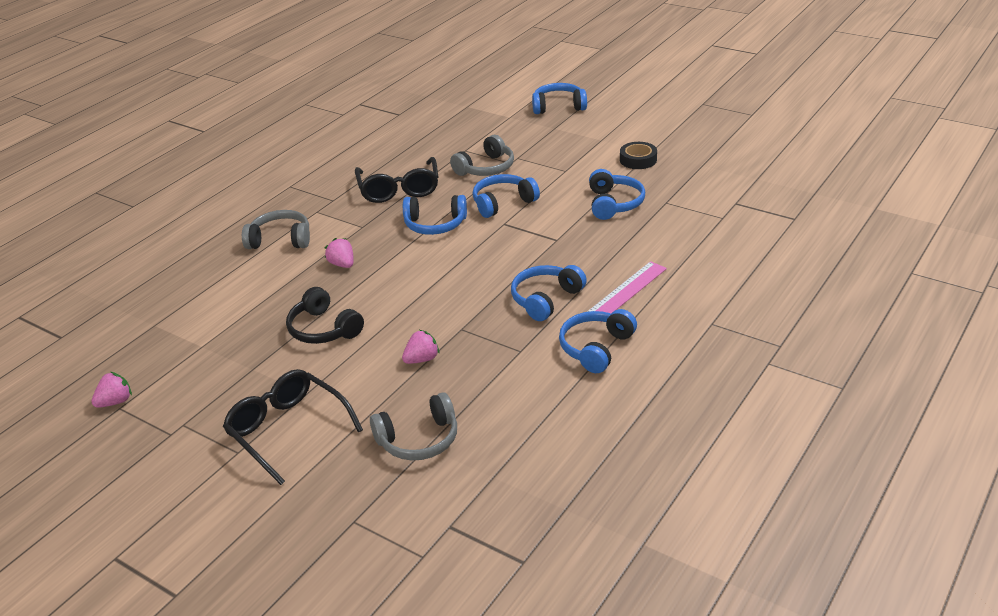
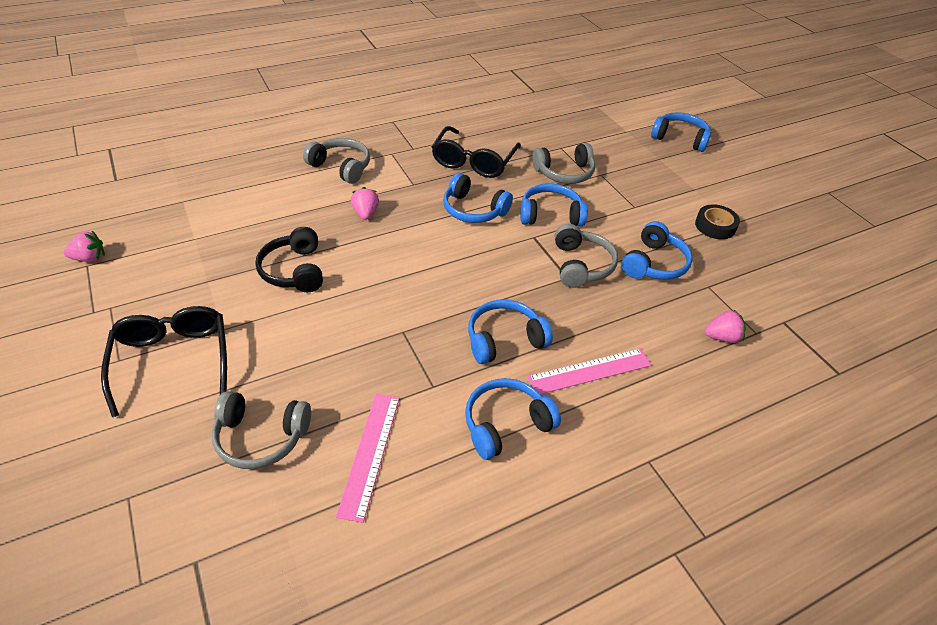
camera: 25 degrees right, 10 degrees up
(422, 359) = (342, 347): pink strawberry -> pink strawberry (721, 337)
(514, 409) = (370, 453): none -> pink ruler
(559, 227) = (581, 265): none -> grey headphones

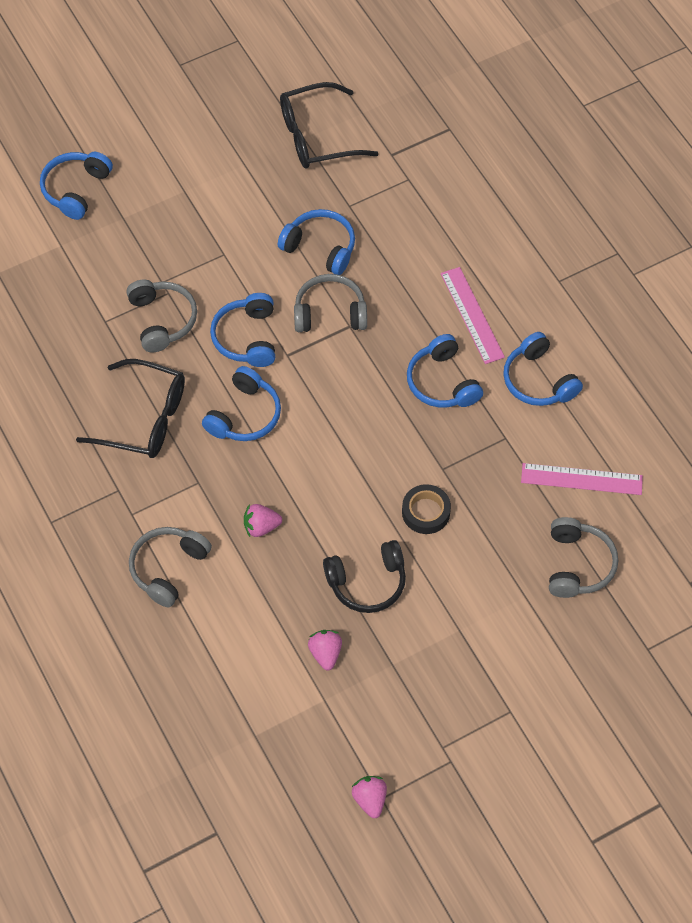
camera: 90 degrees left, 15 degrees up
(173, 360) = (505, 662): black glasses -> black glasses (317, 136)
(715, 226) = (252, 183): black tape -> black tape (426, 512)
(721, 337) = (417, 207): pink strawberry -> pink strawberry (325, 653)

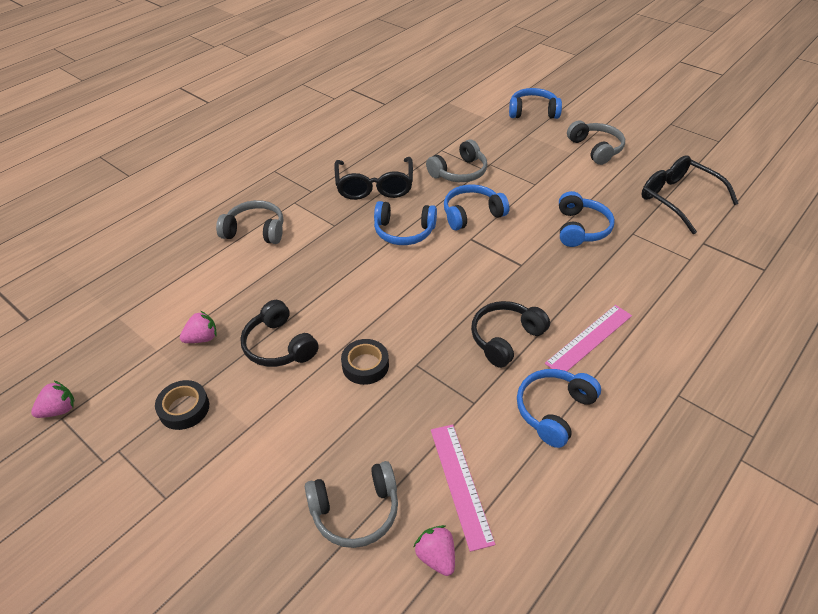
camera: 70 degrees right, 15 degrees down
(261, 527) = (309, 267): pink strawberry -> pink strawberry (436, 557)
(330, 313) = (525, 250): grey headphones -> grey headphones (596, 149)
(414, 683) = (184, 408): none -> black tape
(442, 382) = (505, 338): blue headphones -> black headphones

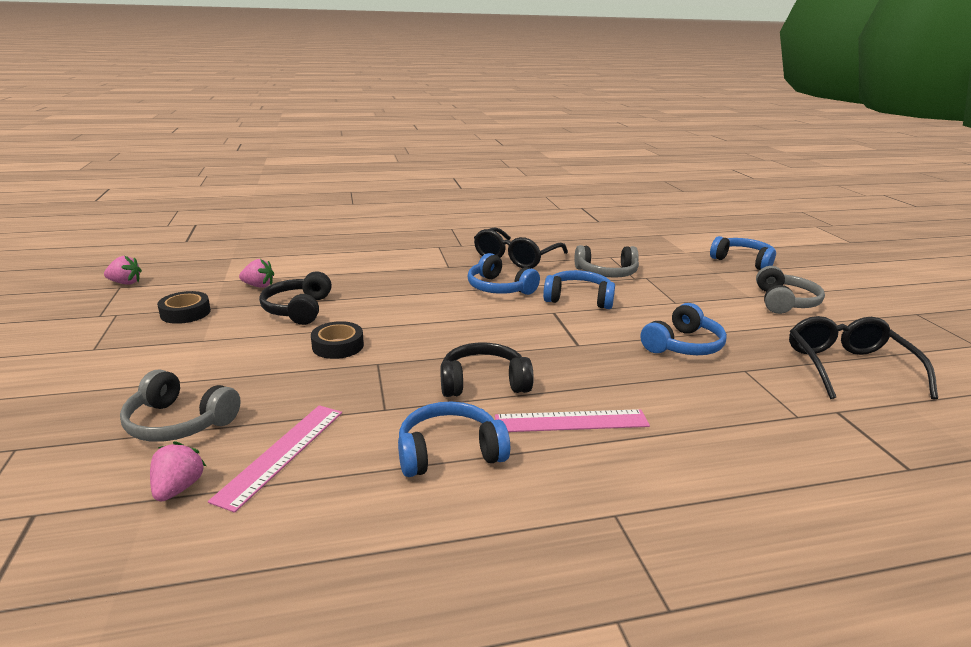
camera: 35 degrees right, 20 degrees down
(255, 231) = (386, 250): grey headphones -> none

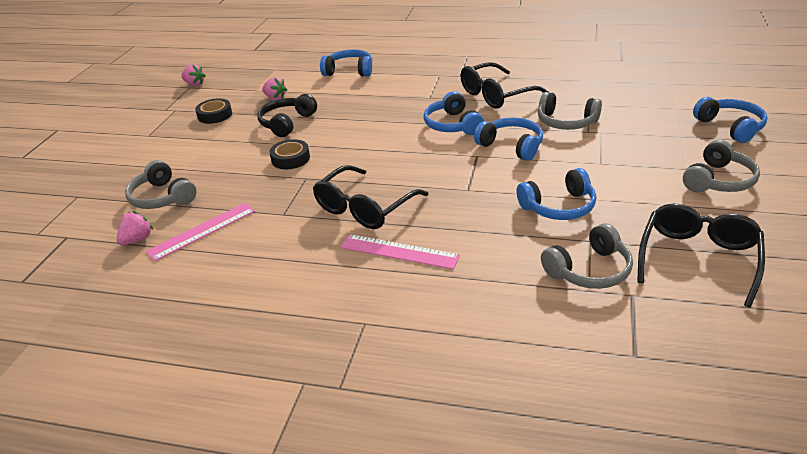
camera: 30 degrees right, 10 degrees up
(449, 452) = (298, 254): blue headphones -> blue headphones (349, 71)
(483, 382) = (364, 208): black headphones -> black glasses
(777, 397) = (589, 270): none -> grey headphones

